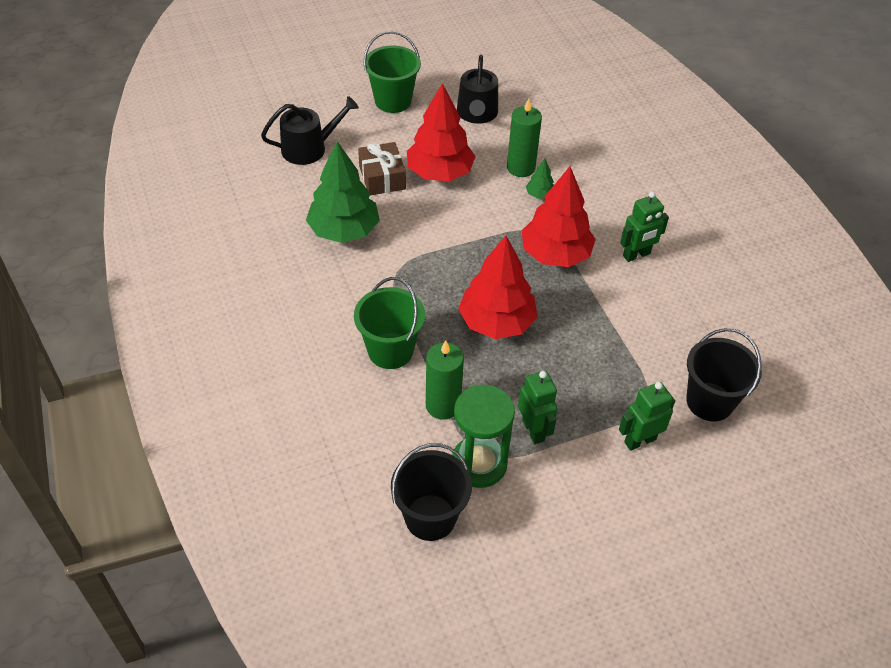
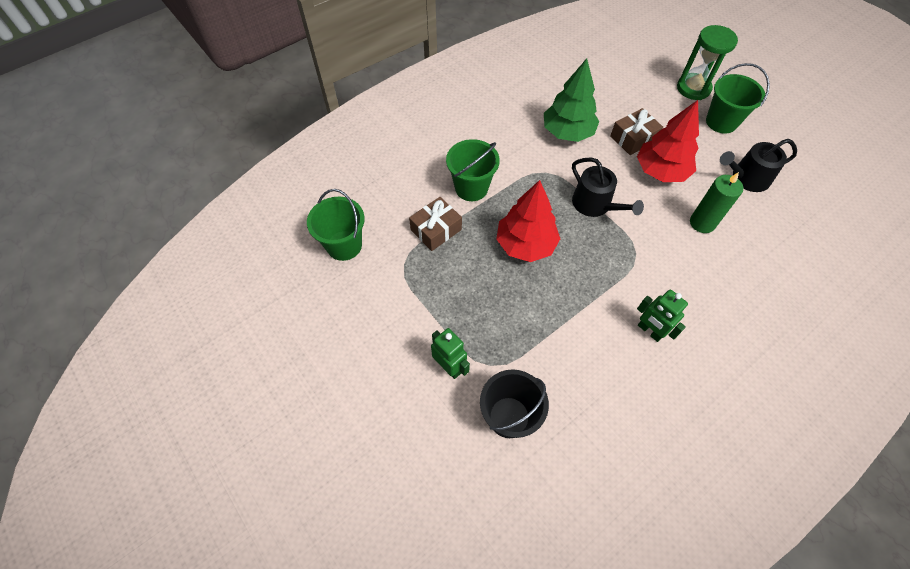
camera: 75 degrees right, 10 degrees up
(309, 148) = (636, 90): black watering can -> black watering can (595, 204)
(430, 517) = (344, 245): black bucket -> green bucket
(443, 405) = (436, 230): green candle -> brown gift
(479, 464) = (394, 263): green hourglass -> green hourglass (693, 88)
(533, 430) = (434, 290): green robot -> none
(539, 194) = (678, 243): green tree -> none
(555, 254) = (616, 268): red tree -> none

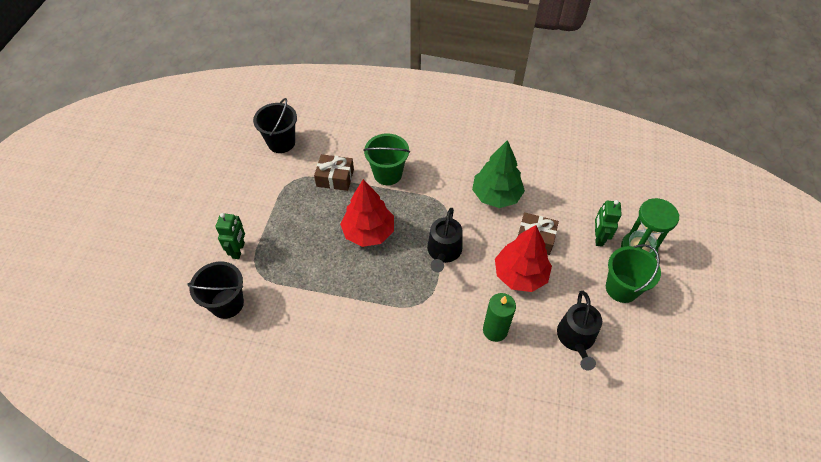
camera: 50 degrees right, 5 degrees down
(344, 245) = (281, 142): green bucket -> black bucket
(649, 331) = (360, 348): green robot -> green robot (598, 238)
(746, 178) = (576, 338): black watering can -> black watering can turned 120 degrees counterclockwise

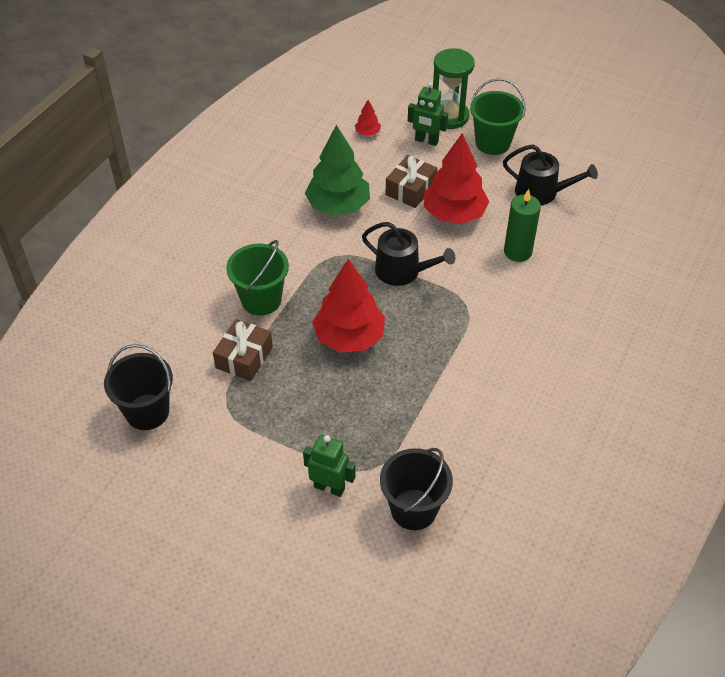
camera: 75 degrees left, 5 degrees down
(587, 195) = (367, 133): none -> red tree

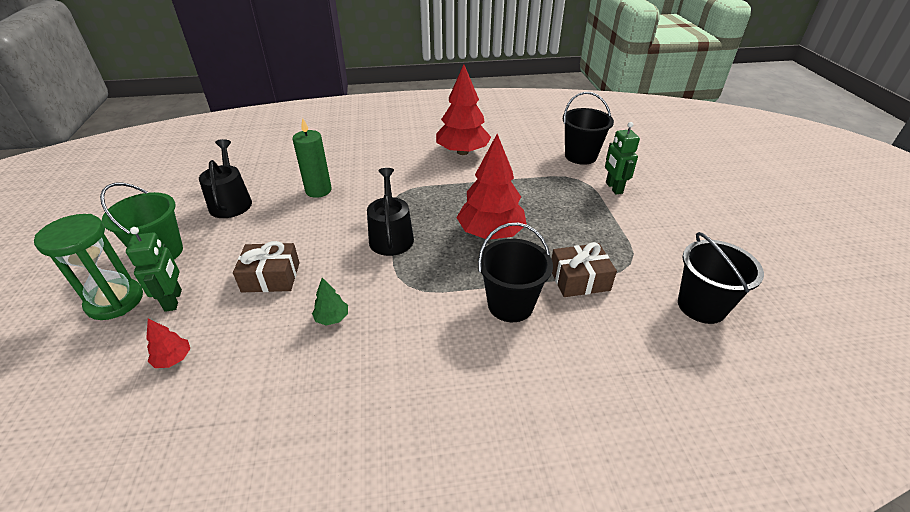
camera: 125 degrees left, 10 degrees down
(261, 300) = (510, 305): green bucket -> black bucket
(338, 206) = (332, 318): green tree -> green tree, size x0.43
(454, 214) = (292, 237): red tree -> red tree (462, 152)

